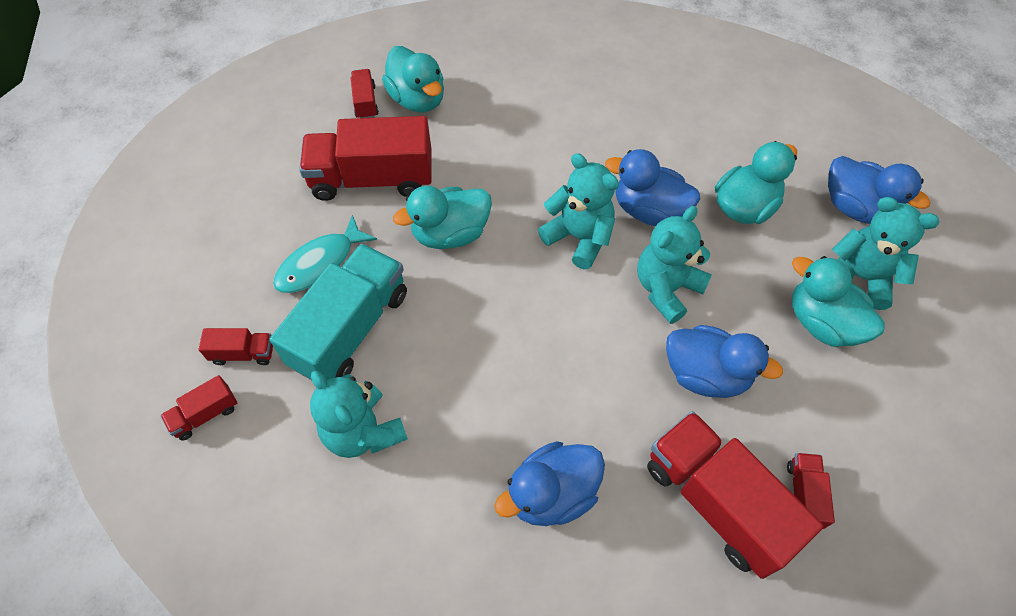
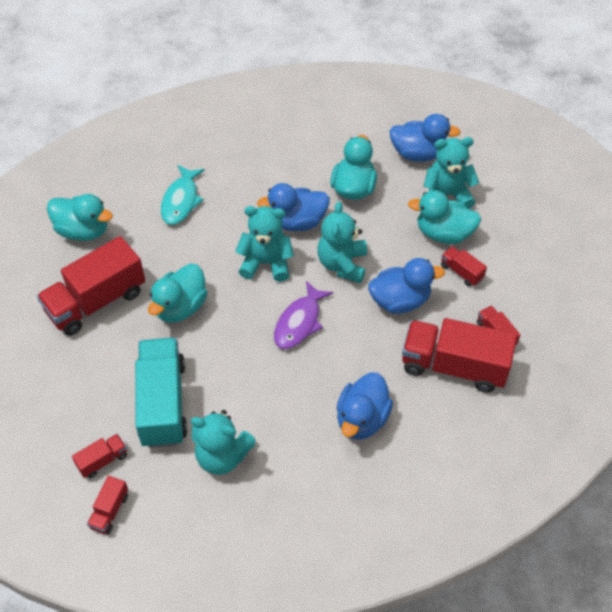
camera: 35 degrees left, 5 degrees down
(320, 264) = (107, 376): turquoise fish -> turquoise fish (181, 201)
(365, 102) = (46, 252): red truck -> red truck (461, 272)
(565, 328) = (299, 322): none -> purple fish

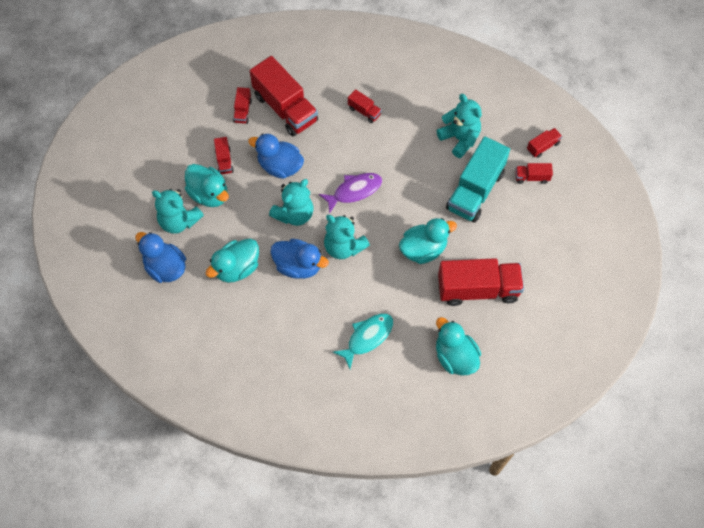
camera: 145 degrees left, 10 degrees up
(362, 419) = (364, 111): blue duck -> red truck

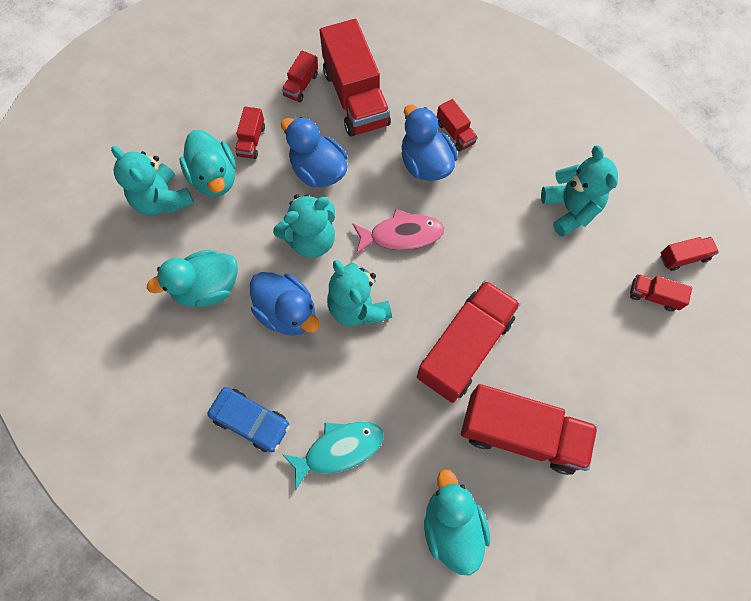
camera: 20 degrees right, 5 degrees up
(165, 267) = (118, 255): blue duck -> blue duck (425, 163)
(303, 340) = (251, 421): none -> blue car
(354, 191) = (401, 235): purple fish -> pink fish
(423, 249) = (464, 348): turquoise duck -> red truck
(475, 190) = (566, 288): turquoise truck -> none

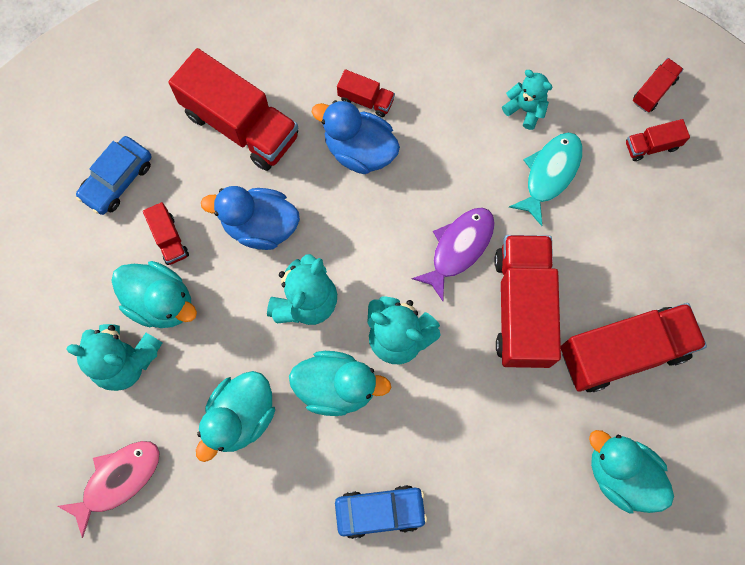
camera: 35 degrees left, 5 degrees up
(248, 83) = (117, 180): none -> blue car
(287, 312) = (336, 387): blue duck -> turquoise duck
(301, 85) = (174, 146): red truck -> none
(339, 449) = (478, 479): turquoise fish -> turquoise fish (550, 174)
(401, 235) = (388, 238): pink fish -> pink fish (117, 480)
(447, 275) = (458, 248): none -> purple fish
(570, 209) = (525, 109): turquoise teddy bear -> turquoise teddy bear, size x0.63

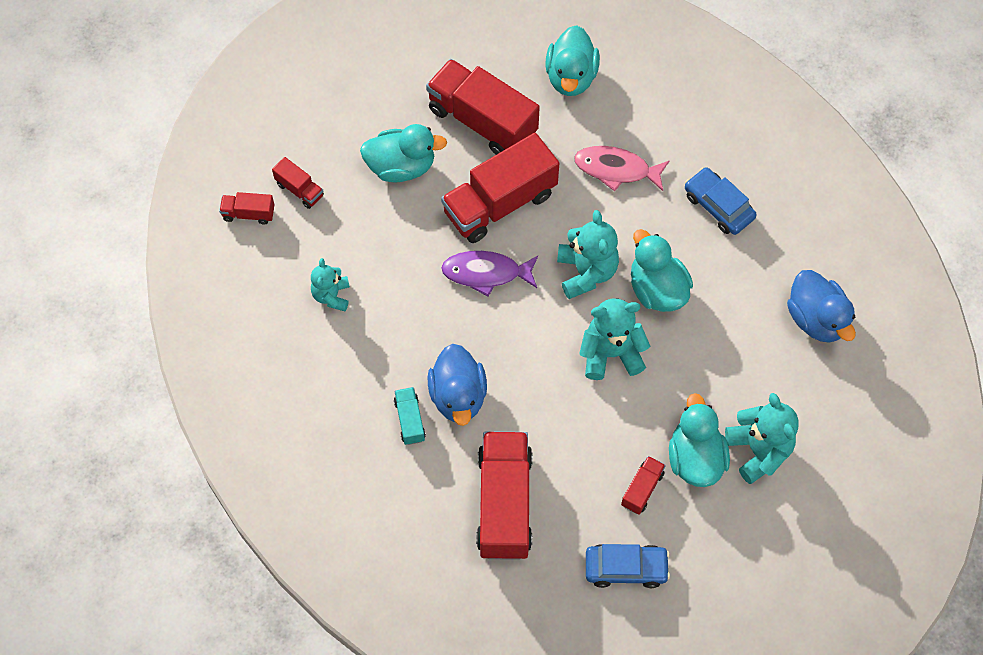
camera: 125 degrees left, 10 degrees down
(117, 480) = (844, 391): pink fish -> pink fish (616, 169)
(241, 417) = (731, 339): turquoise duck -> turquoise duck (401, 166)
(260, 225) = (578, 428): blue duck -> blue duck (816, 319)
(366, 100) = (410, 420): red truck -> turquoise truck
(550, 174) = (376, 246): turquoise fish -> none

